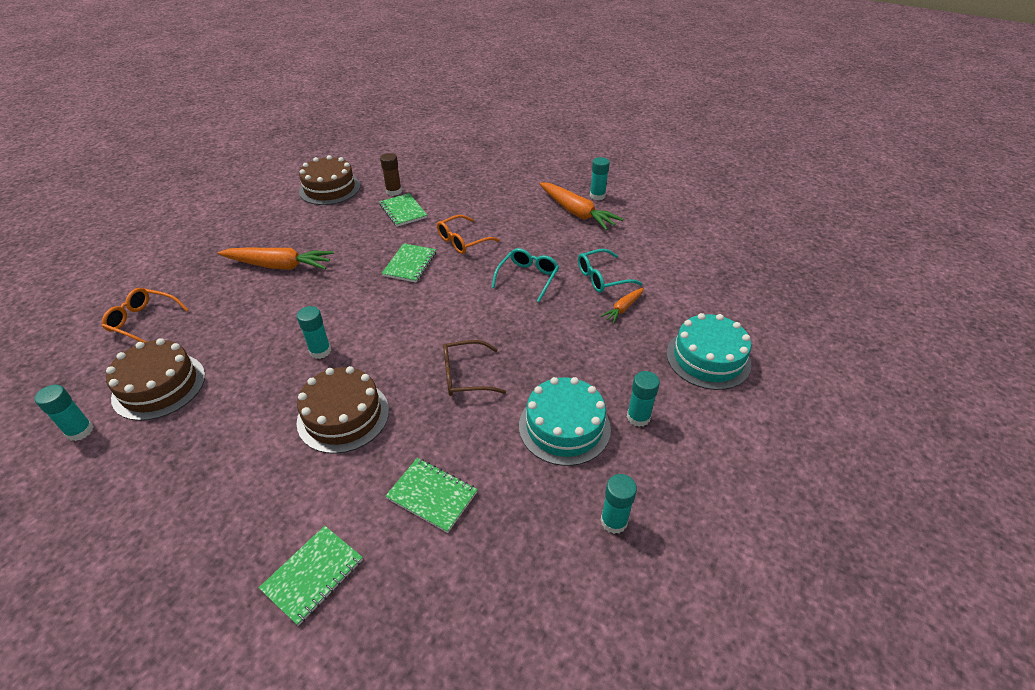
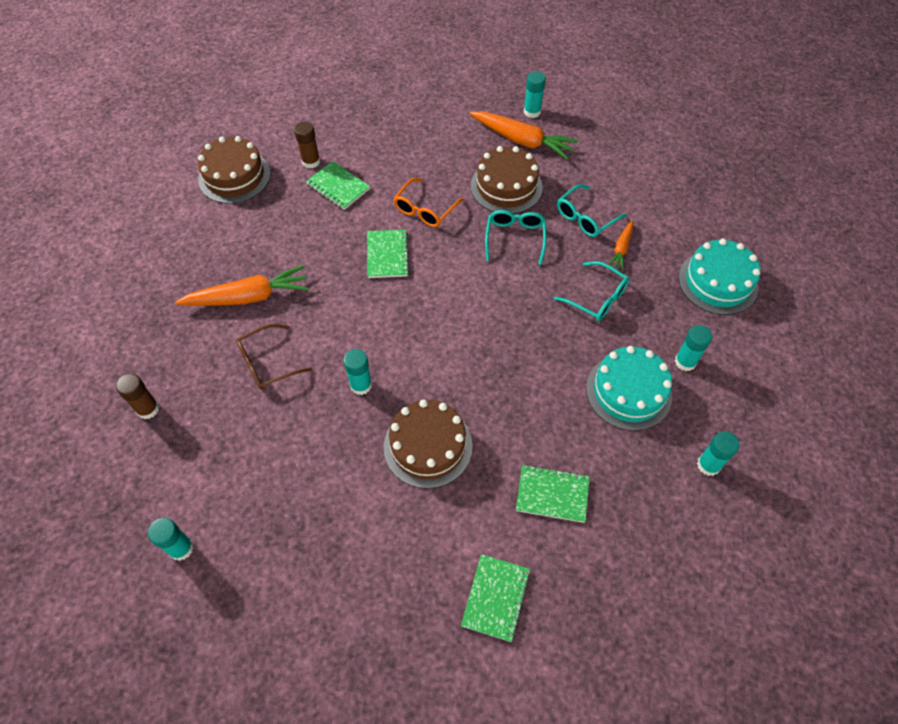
camera: 20 degrees left, 15 degrees up
(143, 321) = (148, 409): orange glasses -> brown glue stick
(159, 386) = (224, 475): brown cake -> brown cake (506, 186)
(465, 376) = (515, 368): brown glasses -> brown glasses (267, 363)
(577, 341) = (597, 298): none -> turquoise glasses

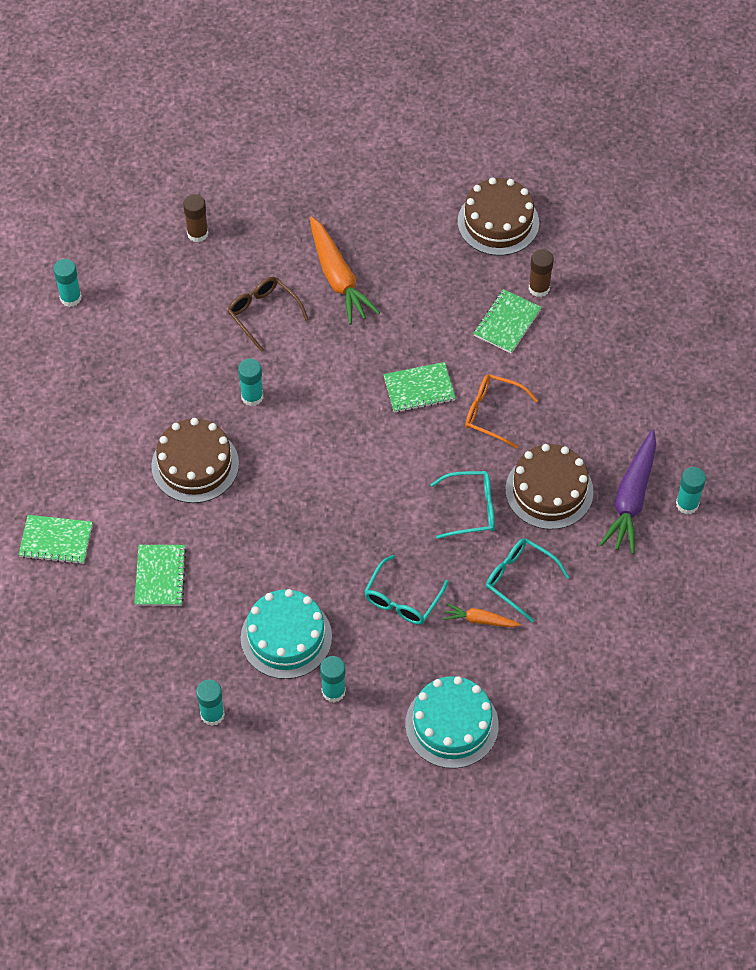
camera: 80 degrees right, 0 degrees up
(522, 140) = (631, 498): orange carrot -> purple carrot

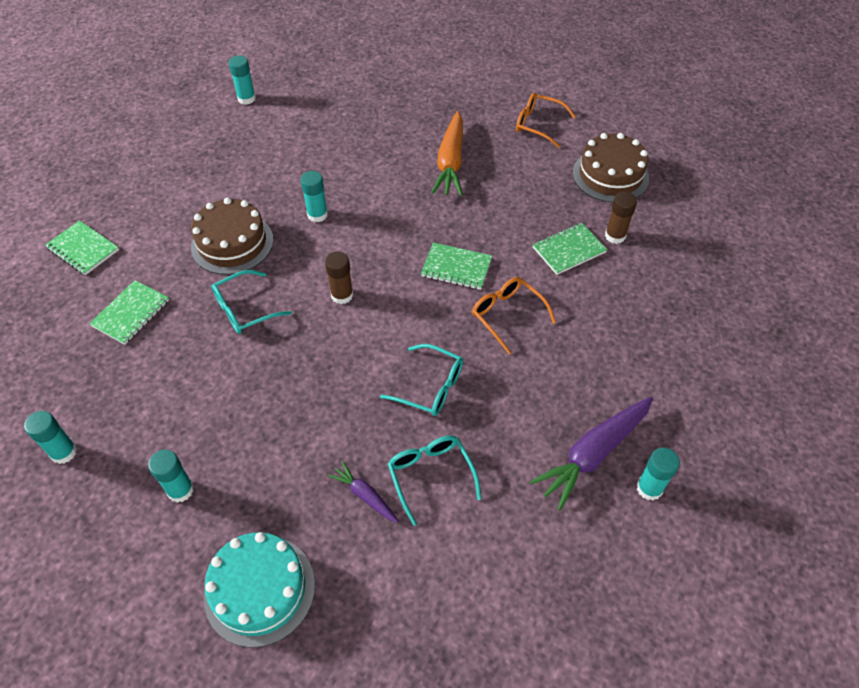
camera: 30 degrees right, 5 degrees down
(197, 233) = (369, 95): brown glue stick -> brown glue stick (342, 295)
(263, 313) = (373, 162): brown glasses -> none
(286, 637) = (183, 417): turquoise cake -> none
(394, 192) = (538, 125): none -> orange glasses
(402, 599) = (308, 437): turquoise glasses -> turquoise glasses (244, 309)
(480, 620) = (365, 496): orange carrot -> purple carrot
(549, 491) = (515, 406): brown cake -> none

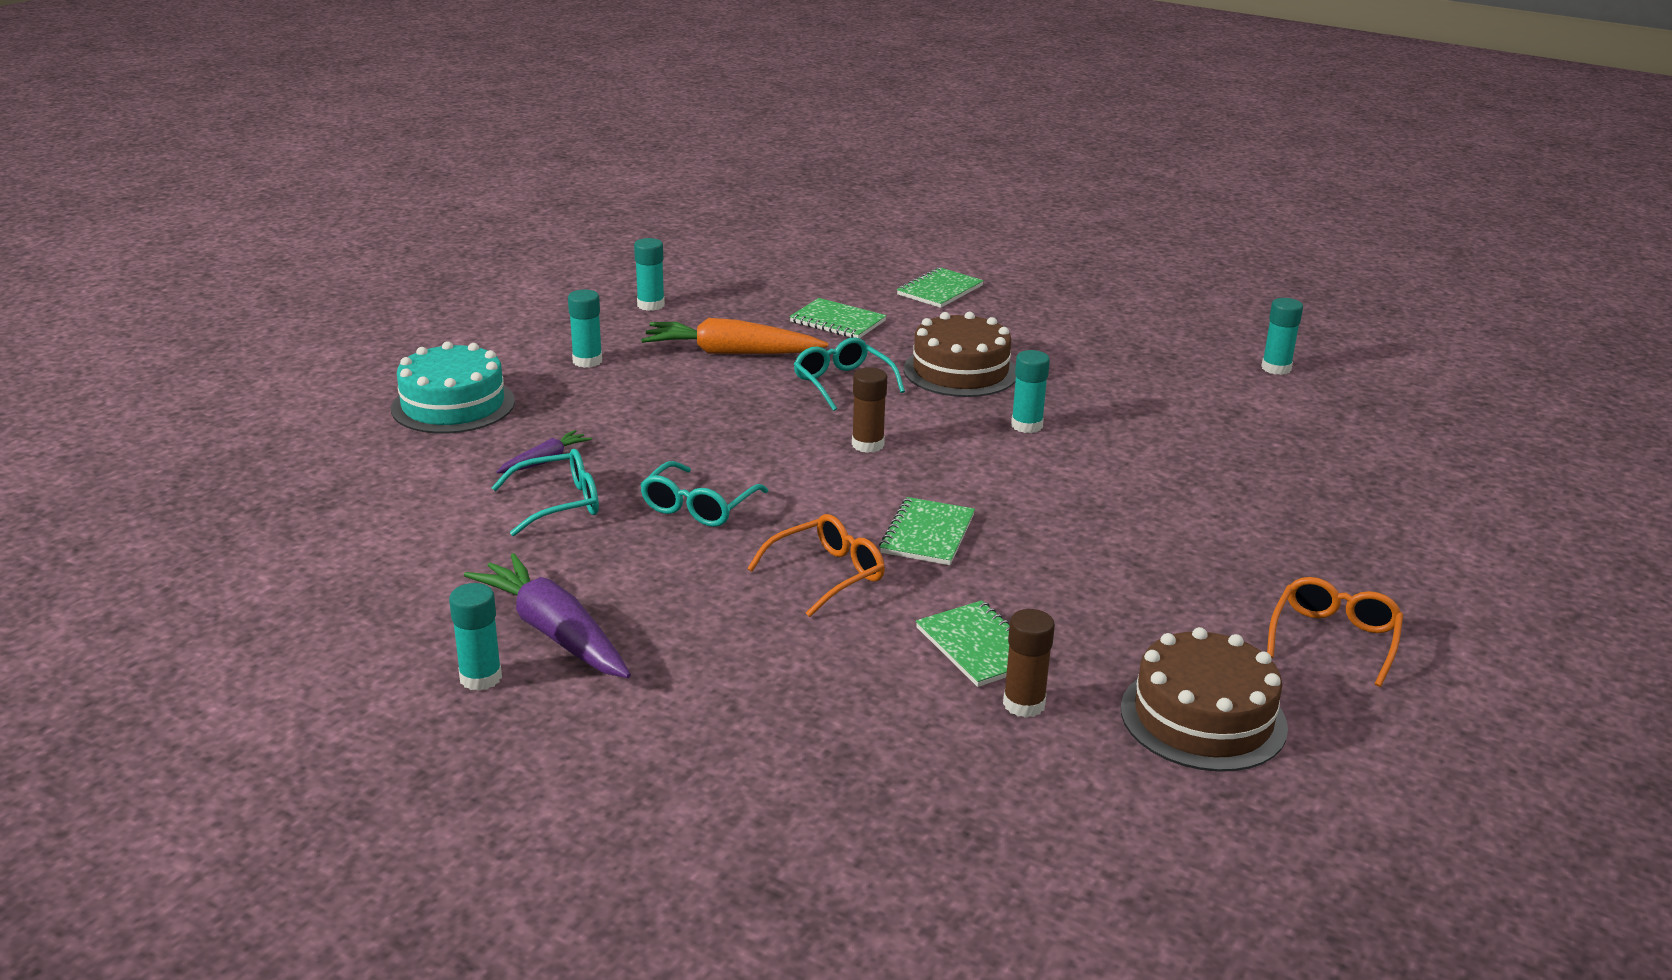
camera: 90 degrees right, 25 degrees down
(450, 162) = (1183, 537): orange carrot -> orange carrot (731, 353)

